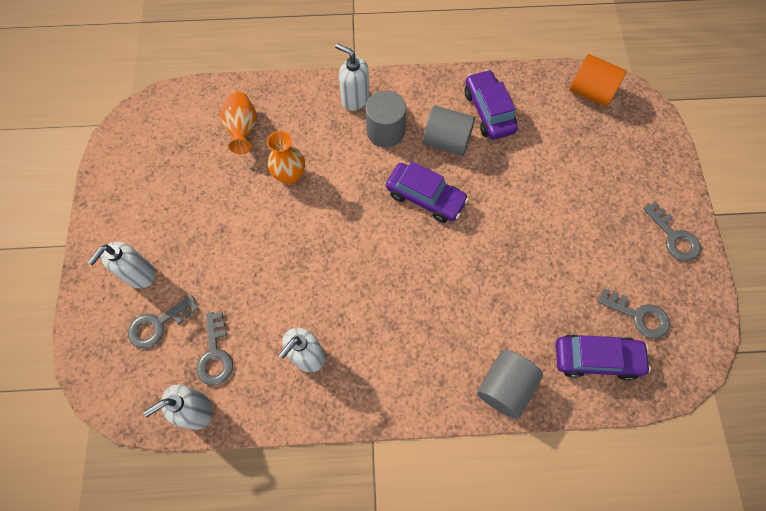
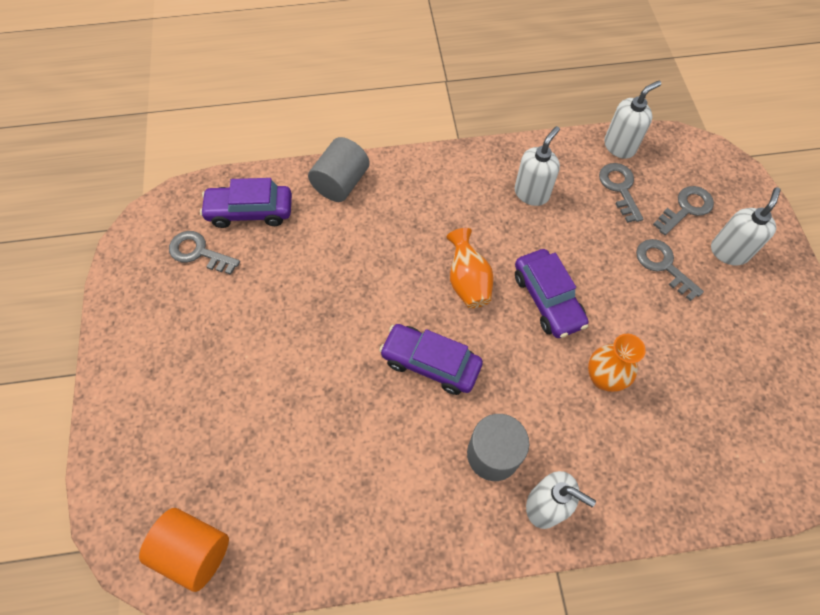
camera: 175 degrees right, 5 degrees down
(242, 129) = (687, 440): orange vase -> orange vase (468, 281)
(446, 141) = (408, 446): grey cylinder -> none
(488, 111) = (350, 501): purple car -> purple car (547, 299)
(673, 237) = (135, 338): grey key -> grey key (663, 265)

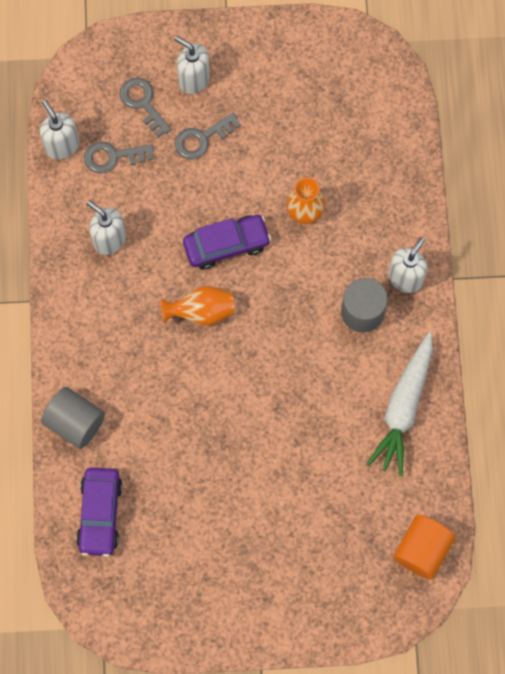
camera: 85 degrees left, 10 degrees up
(199, 252) = (143, 563): grey key -> none
(376, 514) = (403, 408): none -> white carrot
(430, 363) = (279, 353): purple car -> none

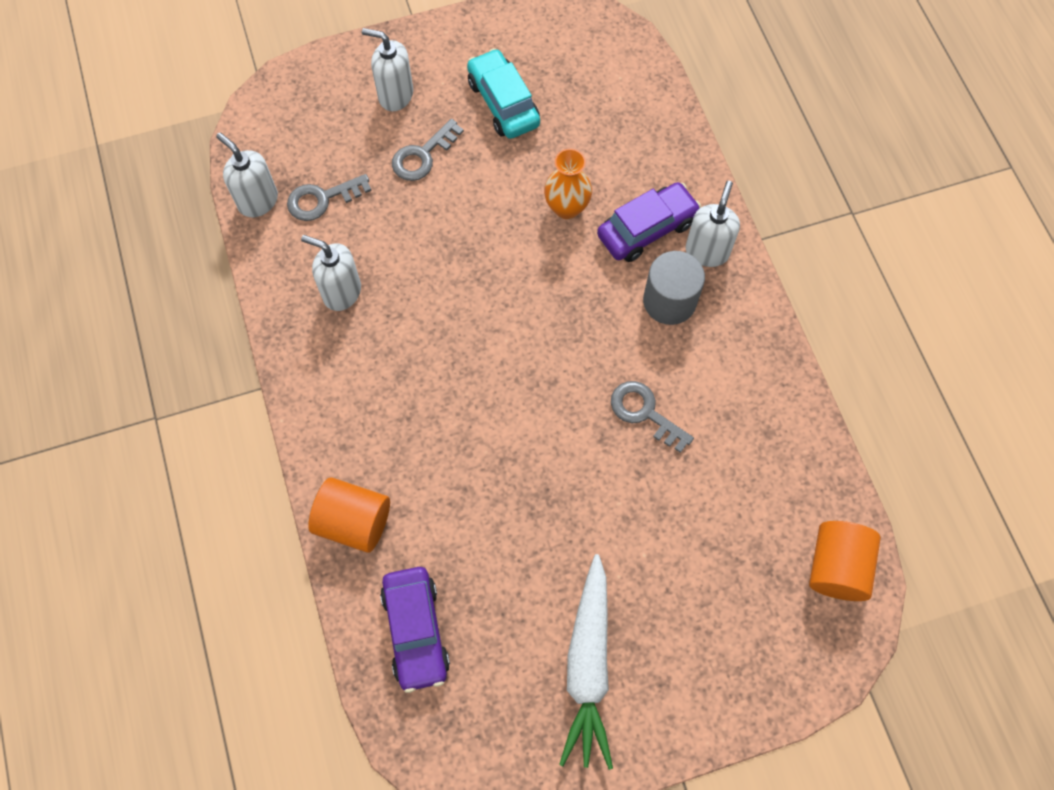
camera: 15 degrees left, 5 degrees down
(75, 422) = (354, 521): grey cylinder -> orange cylinder
(143, 103) = (343, 133): grey key -> grey key (645, 412)
(201, 312) = (477, 348): orange vase -> none
(226, 245) = (485, 264): purple car -> purple car (647, 229)
(279, 108) = (503, 103): none -> turquoise car
(403, 408) = (754, 399): white carrot -> white carrot (588, 666)

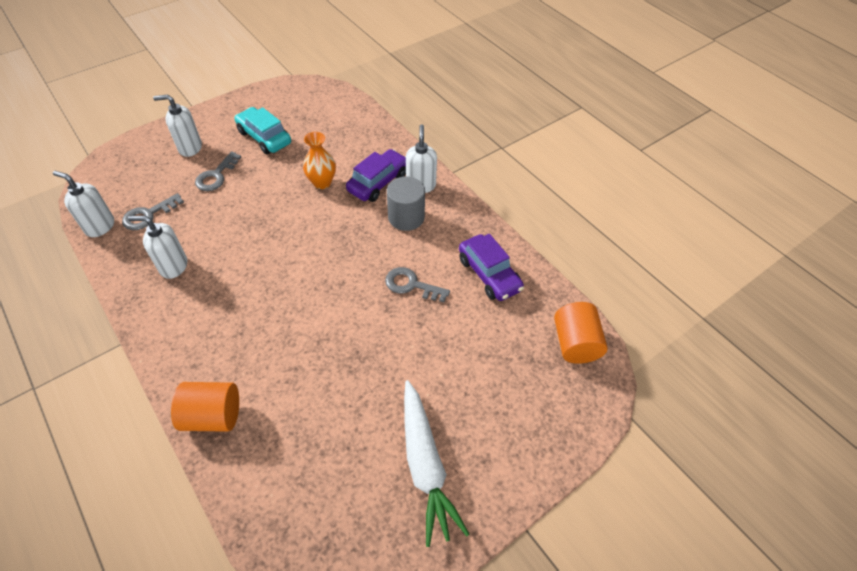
camera: 20 degrees left, 15 degrees down
(416, 631) = (281, 482): purple car -> purple car (489, 274)

